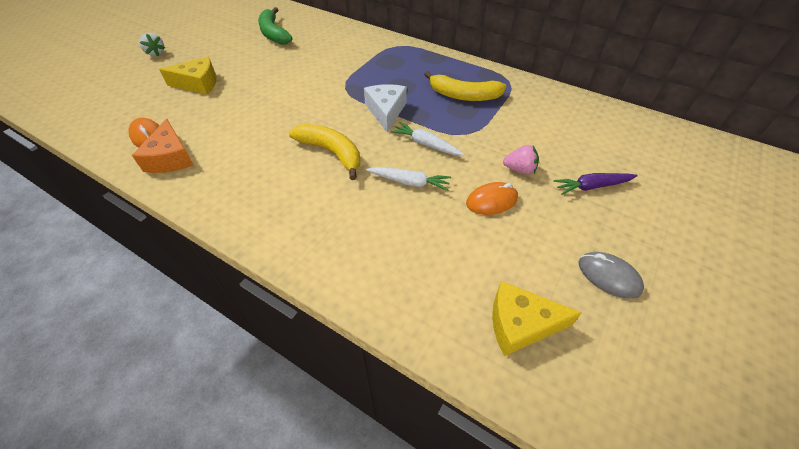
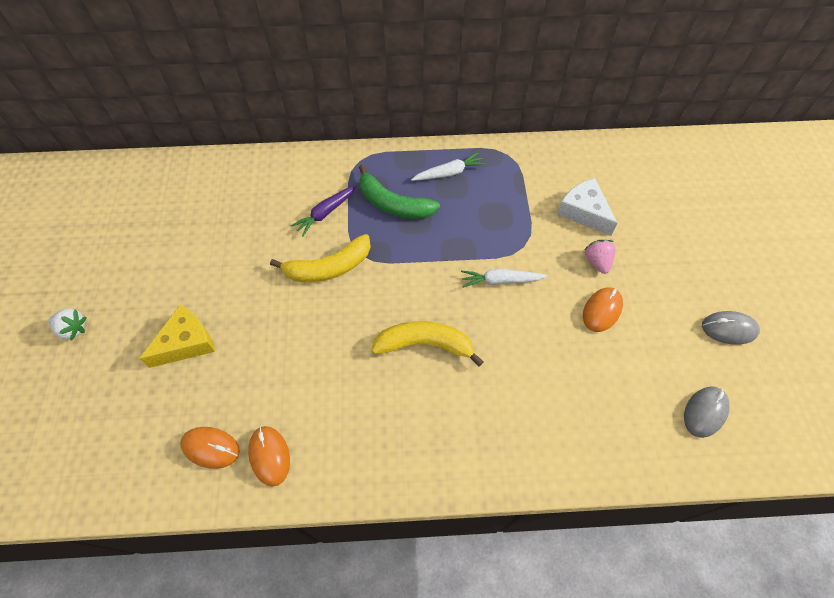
camera: 35 degrees left, 10 degrees up
(171, 158) = (269, 456): orange cheese -> orange mouse
(273, 33) = (196, 216): green banana -> green banana (393, 204)
(386, 111) = (429, 261): white cheese -> white cheese (584, 212)
(409, 182) = (523, 333): white carrot -> white carrot (449, 173)
(463, 95) = (483, 198): yellow banana -> yellow banana (328, 267)
(519, 169) = (597, 262): pink strawberry -> pink strawberry turned 75 degrees counterclockwise
(520, 324) = (705, 412): yellow cheese -> grey mouse
(592, 186) = (661, 246): purple carrot -> purple carrot (326, 213)

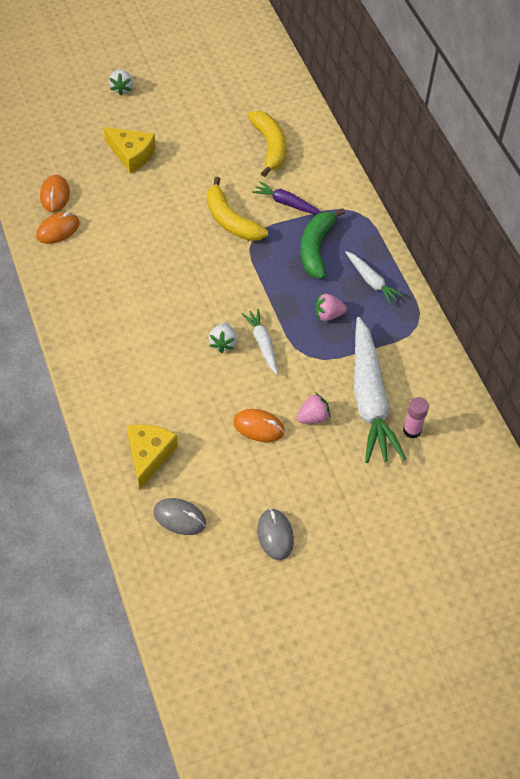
camera: 70 degrees right, 5 degrees down
(425, 344) = (179, 302): yellow banana -> yellow banana (270, 147)
(479, 217) = (328, 315): none -> pink strawberry
(491, 316) = (223, 343): none -> white strawberry
(584, 212) = (369, 399): white cheese -> white carrot
(623, 191) = (412, 430): none -> pink glue stick
(623, 425) = (149, 455): none -> yellow cheese

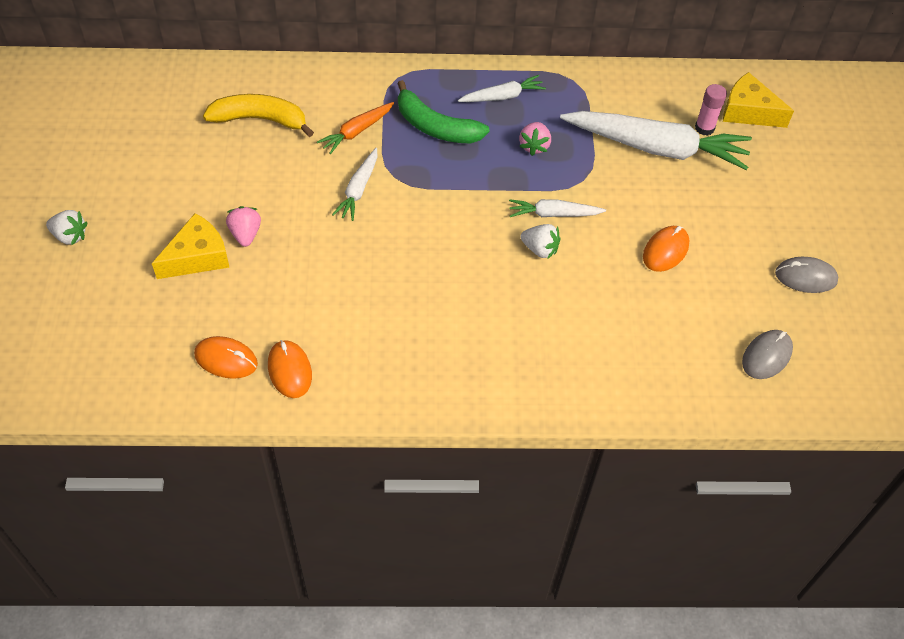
camera: 70 degrees left, 0 degrees up
(149, 455) = (676, 363): yellow cheese -> yellow cheese (748, 111)
(230, 220) = (358, 189): yellow banana -> white carrot
(286, 203) = (356, 131): purple carrot -> orange carrot
(313, 417) = (666, 201): pink strawberry -> pink strawberry (245, 234)

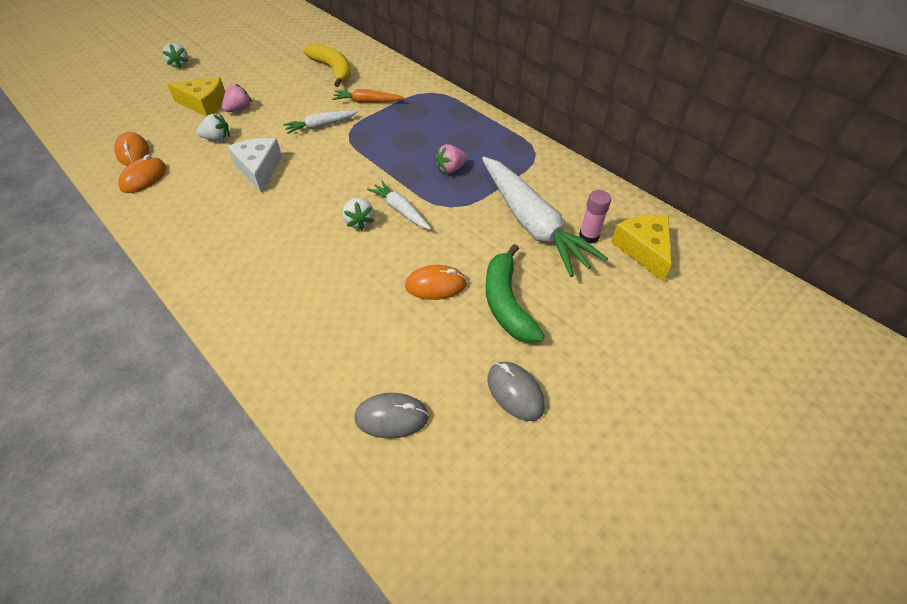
camera: 50 degrees right, 5 degrees down
(284, 279) = (217, 139): none -> white strawberry
(379, 275) = (259, 169): none -> white cheese
(435, 126) = (411, 124): green banana -> green banana (506, 303)
(502, 96) = (475, 134): white carrot -> none

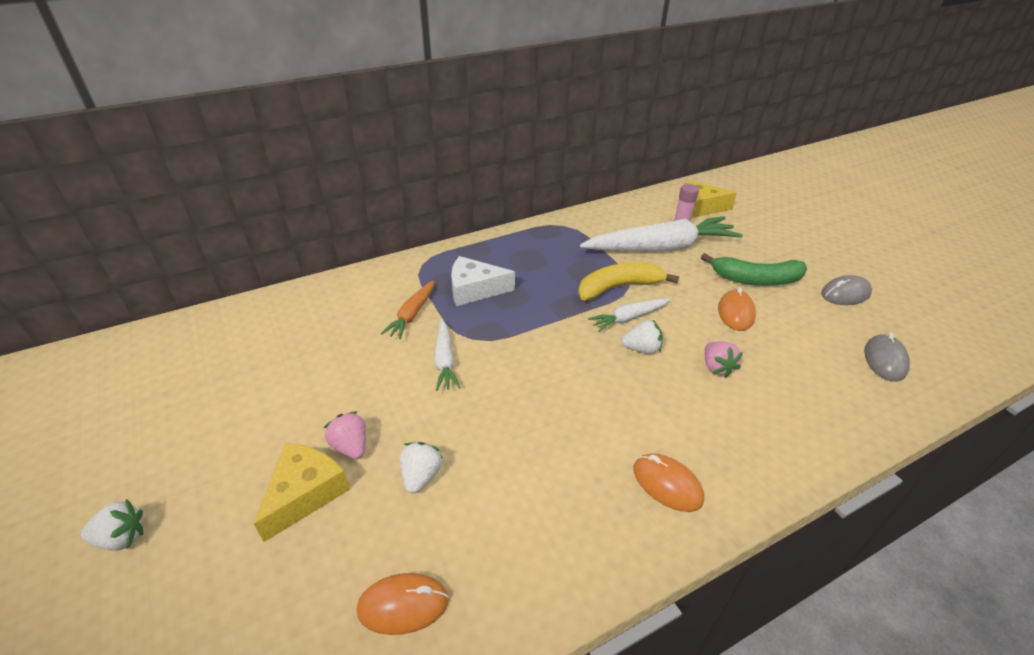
camera: 75 degrees left, 10 degrees down
(144, 178) = (489, 580): orange mouse -> orange mouse (667, 484)
(259, 169) = (518, 429): white cheese -> white cheese (474, 290)
(333, 70) = (310, 335): yellow banana -> yellow banana (619, 287)
(451, 169) = (571, 276): pink strawberry -> pink strawberry (716, 368)

